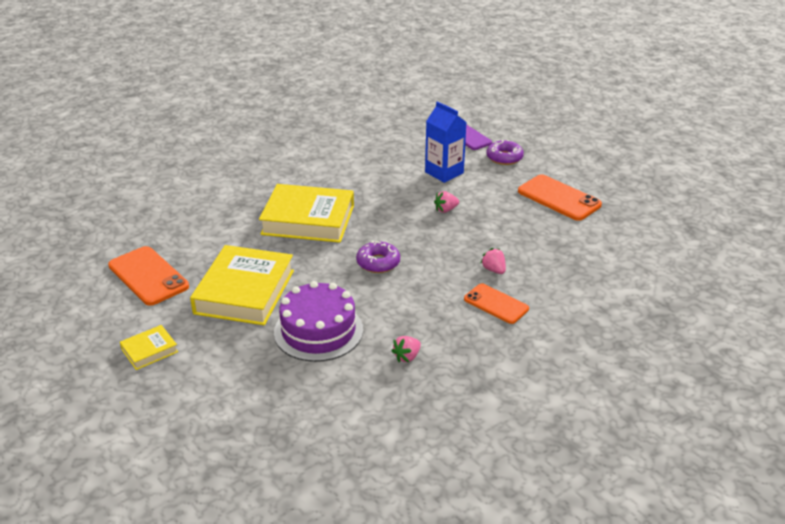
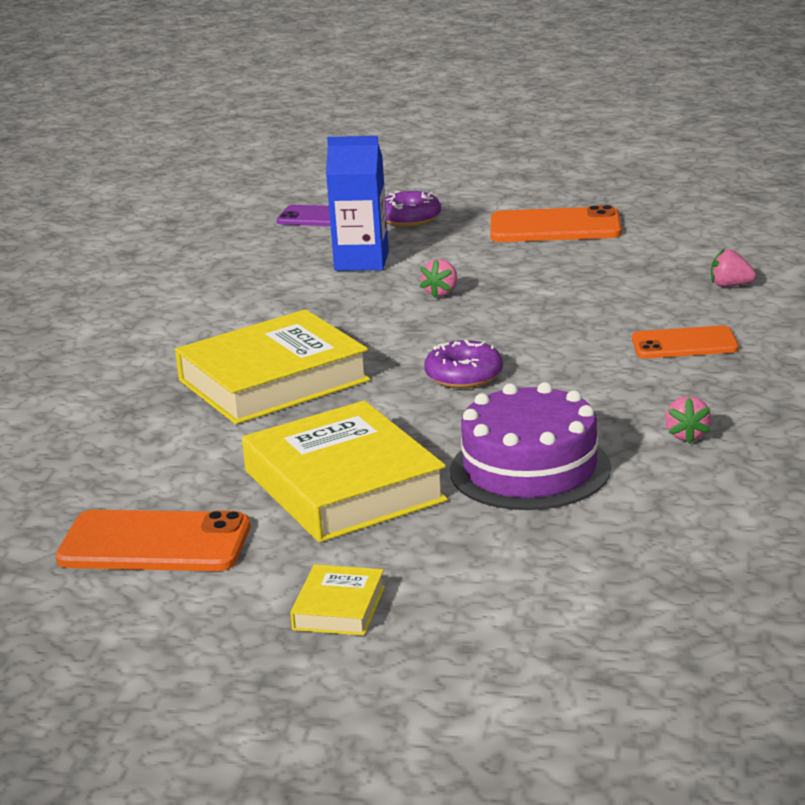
camera: 40 degrees left, 10 degrees down
(494, 270) = (618, 318): pink strawberry -> pink strawberry (730, 286)

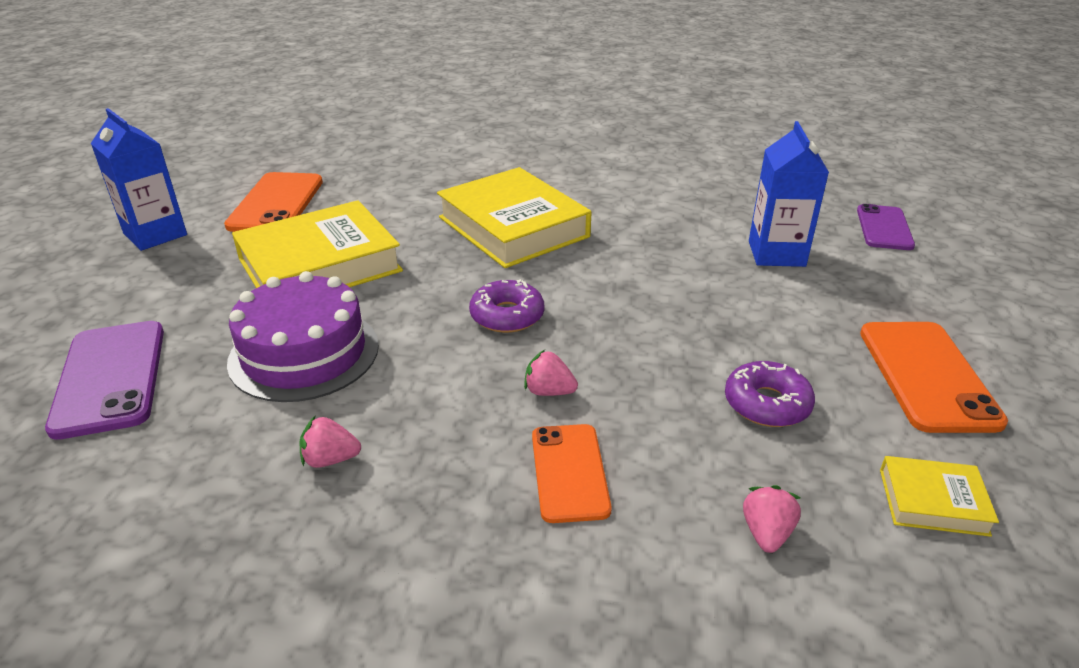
camera: 85 degrees right, 10 degrees up
(228, 625) = (155, 234): none -> blue carton
(339, 608) = (144, 271): yellow book -> yellow book (933, 501)
(409, 218) = (907, 275): purple donut -> purple donut (767, 404)
(441, 293) = (704, 299): pink strawberry -> pink strawberry (549, 391)
(578, 572) = (110, 378): none -> purple phone

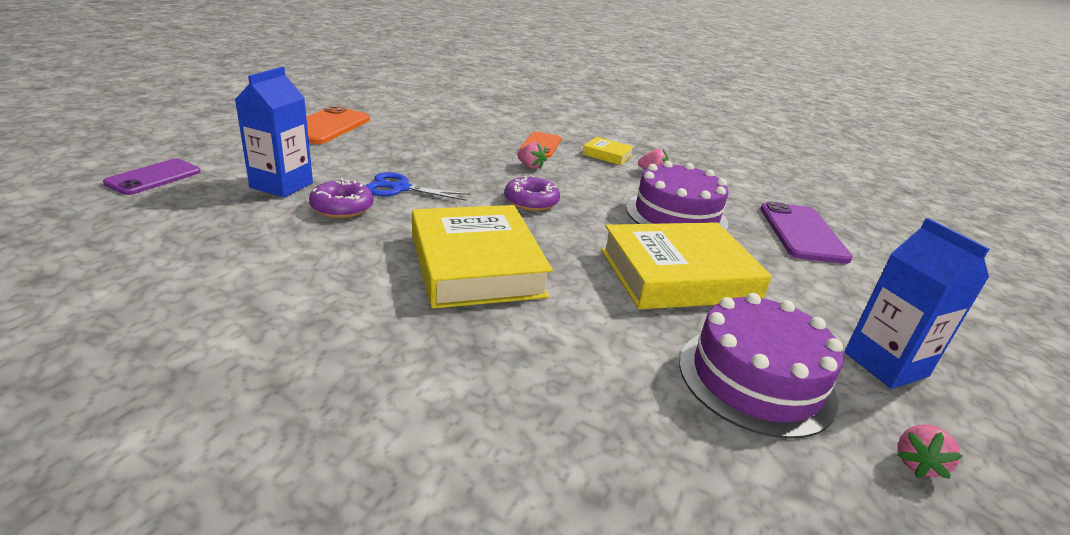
camera: 165 degrees left, 5 degrees down
(276, 203) = (756, 379): orange phone -> purple cake
(667, 287) = (400, 188): none -> blue scissors
(766, 533) = (477, 119): pink strawberry -> pink strawberry (917, 463)
(767, 404) = (423, 138): purple donut -> purple donut (342, 207)
(933, 501) = (403, 109): yellow book -> yellow book (607, 155)

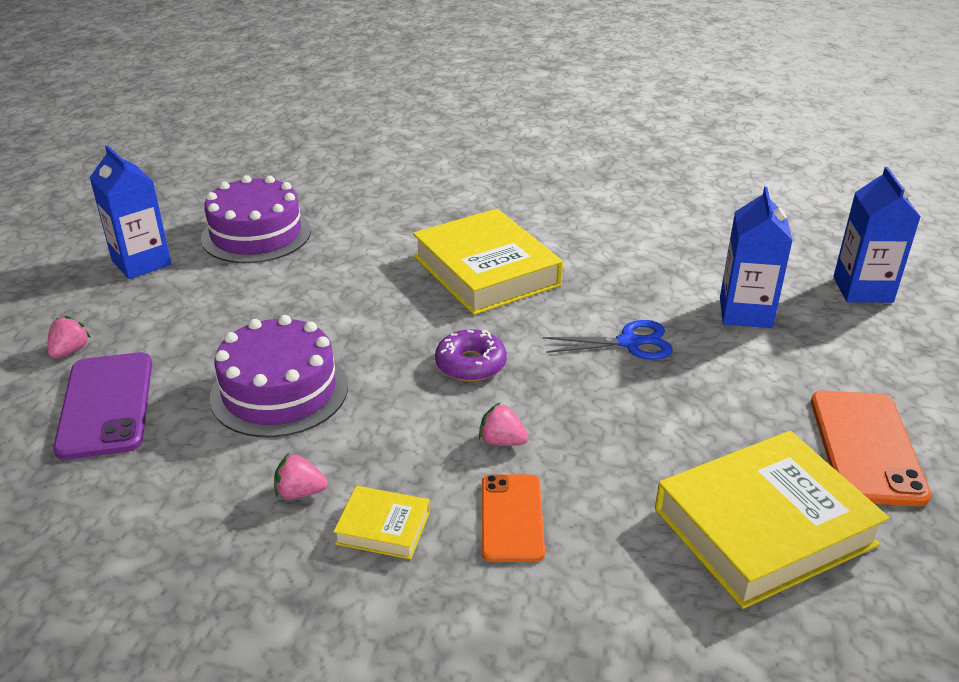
camera: 170 degrees right, 5 degrees up
(154, 177) = (862, 289): purple phone -> blue carton
(342, 207) = (655, 300): purple donut -> none
(678, 275) = (296, 303): yellow book -> yellow book (764, 527)
(917, 463) = (174, 212): pink strawberry -> pink strawberry (70, 351)

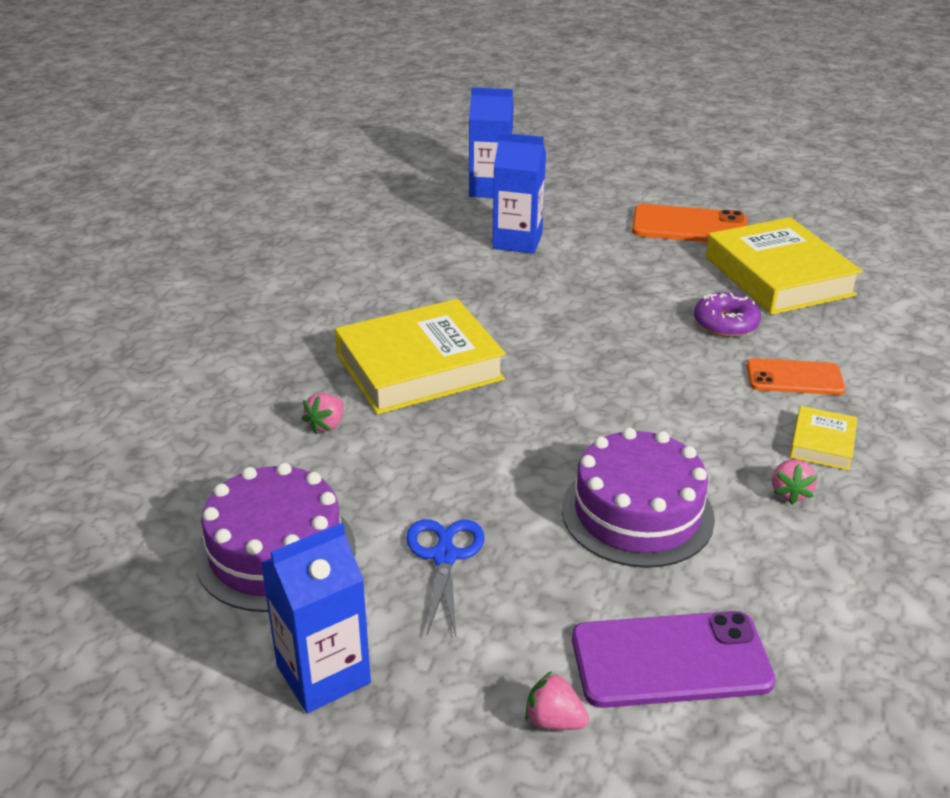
camera: 85 degrees left, 0 degrees up
(470, 364) = (589, 386): purple donut -> purple donut (725, 323)
(502, 441) = (702, 376): pink strawberry -> pink strawberry (326, 425)
(629, 343) = (558, 299): blue scissors -> blue scissors (444, 556)

